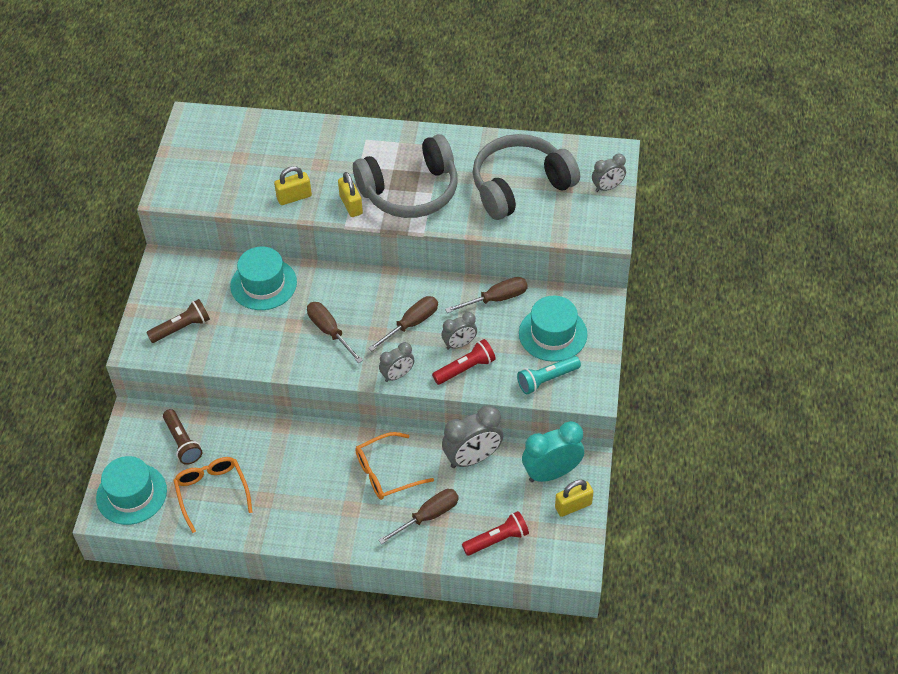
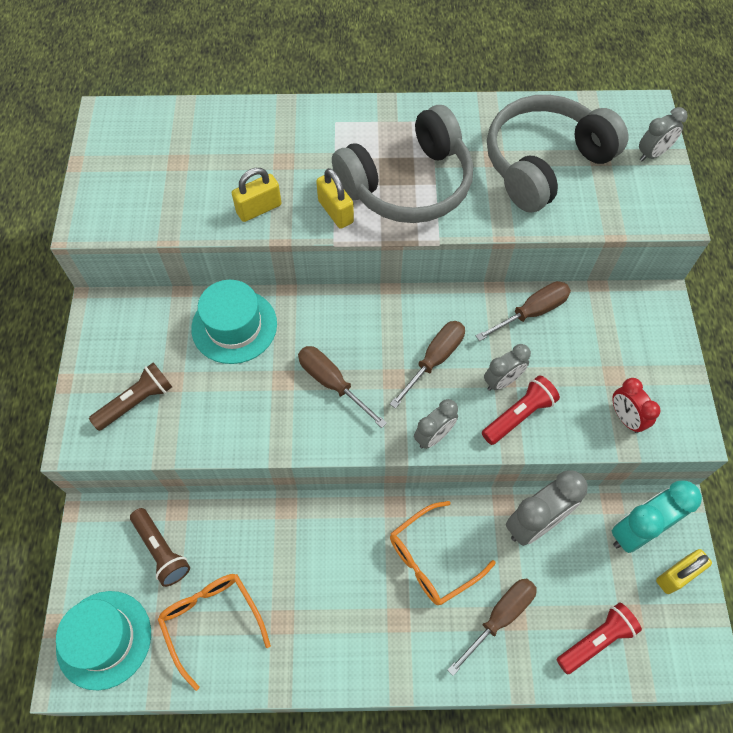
camera: 10 degrees left, 10 degrees up
(546, 379) = (625, 418): turquoise flashlight -> red clock
(553, 334) = (614, 352): turquoise hat -> none

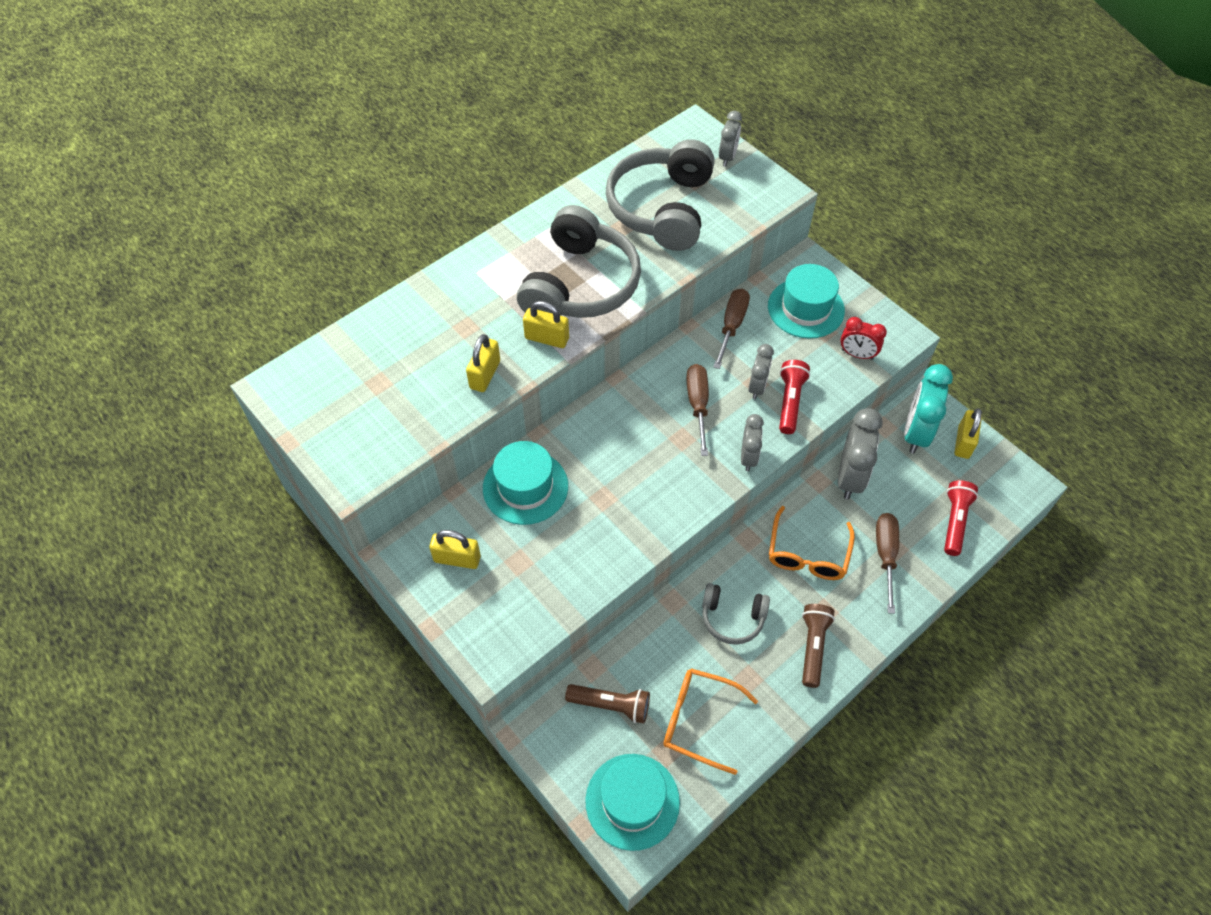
camera: 40 degrees left, 5 degrees down
(133, 344) = (457, 559): none -> yellow padlock
(136, 402) = (506, 597): brown flashlight -> brown flashlight (813, 647)
(318, 560) = (732, 618): none -> grey headphones
(332, 383) = (642, 474): brown screwdriver -> none
(617, 342) = (806, 308): none -> turquoise hat

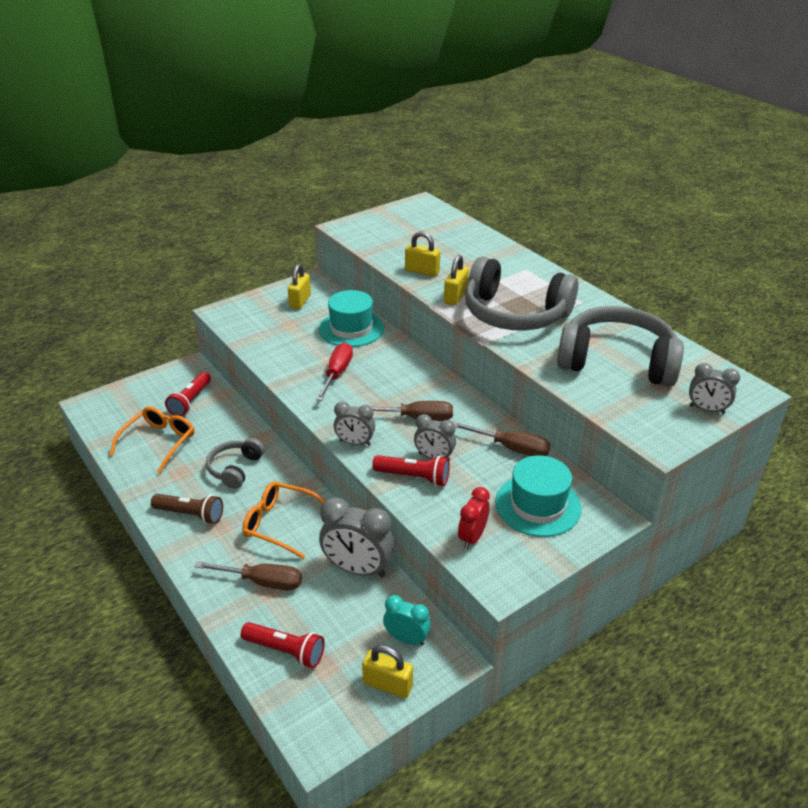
camera: 95 degrees right, 20 degrees down
(611, 705) = (190, 401): brown flashlight -> red flashlight
(625, 490) = (337, 373): none -> red screwdriver
(632, 801) = (118, 406): turquoise hat -> none
(915, 432) = (406, 638): turquoise clock -> turquoise clock, size x0.59

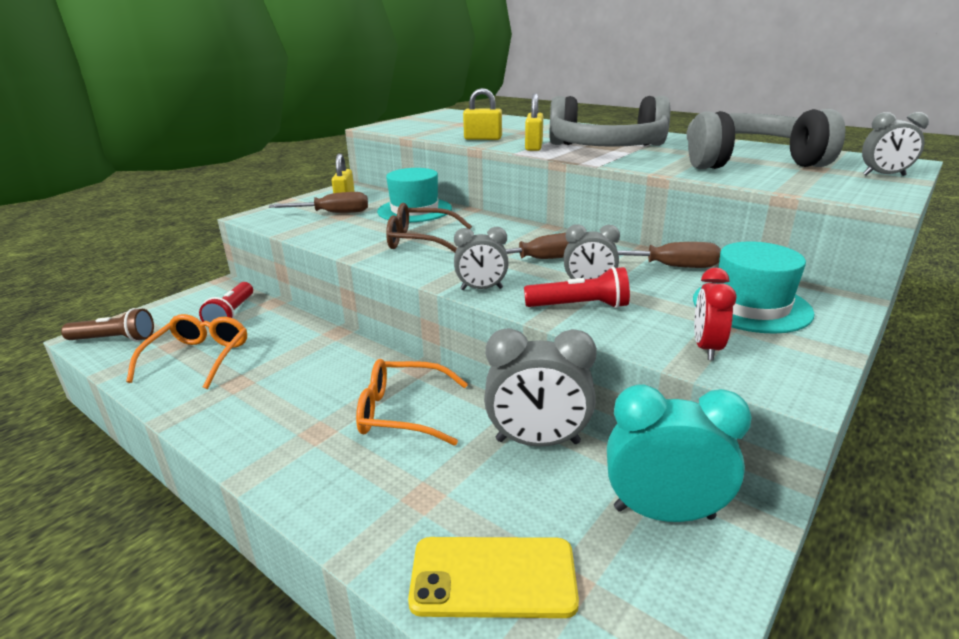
camera: 15 degrees left, 10 degrees down
(190, 515) = (267, 426): brown flashlight -> brown flashlight (114, 339)
(235, 468) = (314, 366): grey headphones -> none
(262, 581) = (408, 486): brown screwdriver -> brown screwdriver (332, 213)
(285, 651) = (493, 577): red flashlight -> yellow phone
(337, 373) = (420, 240): red screwdriver -> brown glasses
(388, 684) = (684, 587): yellow padlock -> none
(406, 638) = (663, 513): turquoise clock -> turquoise clock, size x1.69

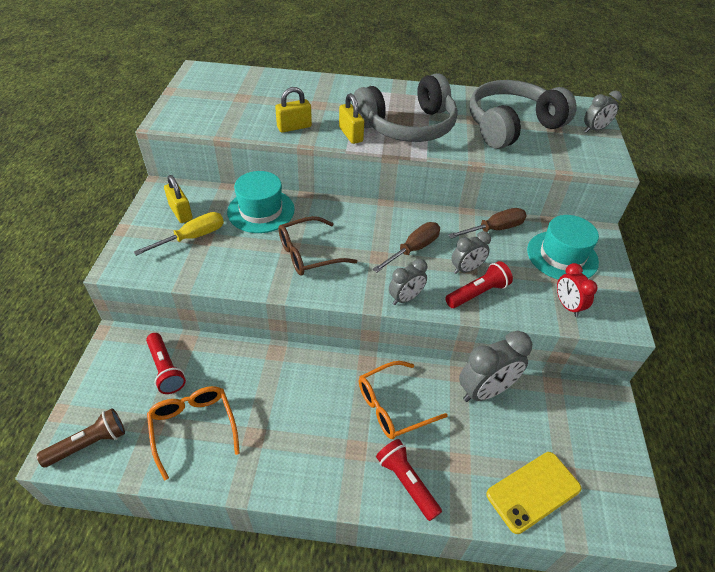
camera: 35 degrees left, 20 degrees up
(332, 213) = (192, 237): brown screwdriver -> yellow screwdriver
(335, 485) = (406, 482): none -> red flashlight
(663, 513) = (574, 408): turquoise clock -> none

